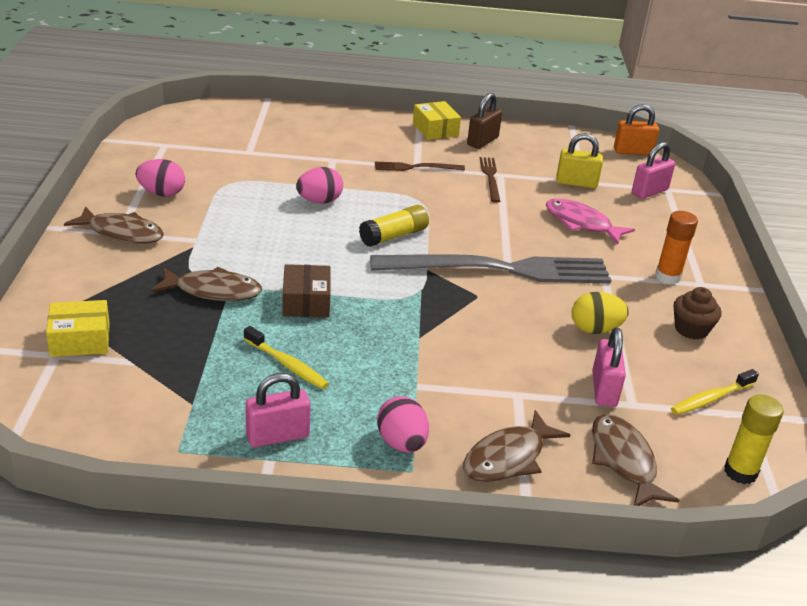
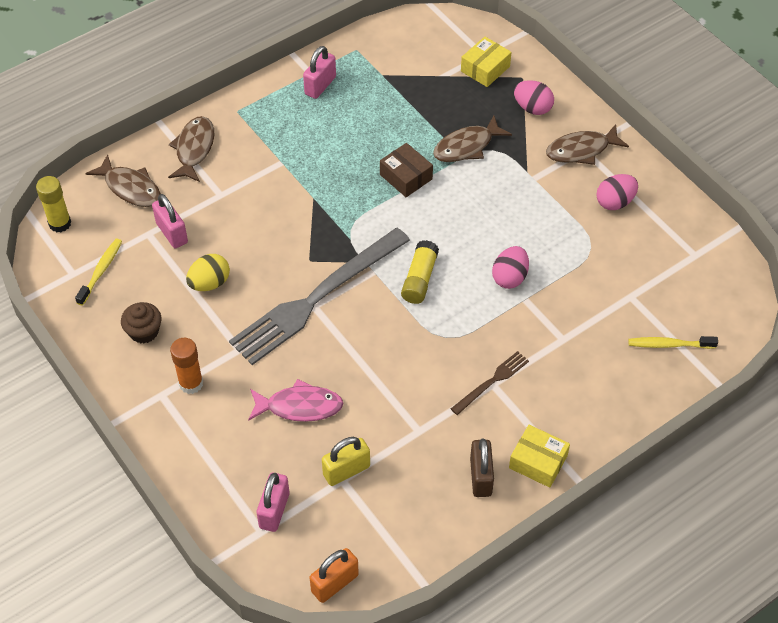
camera: 145 degrees right, 20 degrees up
(287, 365) = (364, 127): yellow toothbrush -> yellow toothbrush (669, 345)
(401, 443) = (256, 122): pink egg -> pink egg (532, 108)
(490, 178) = (422, 417): brown fork -> none

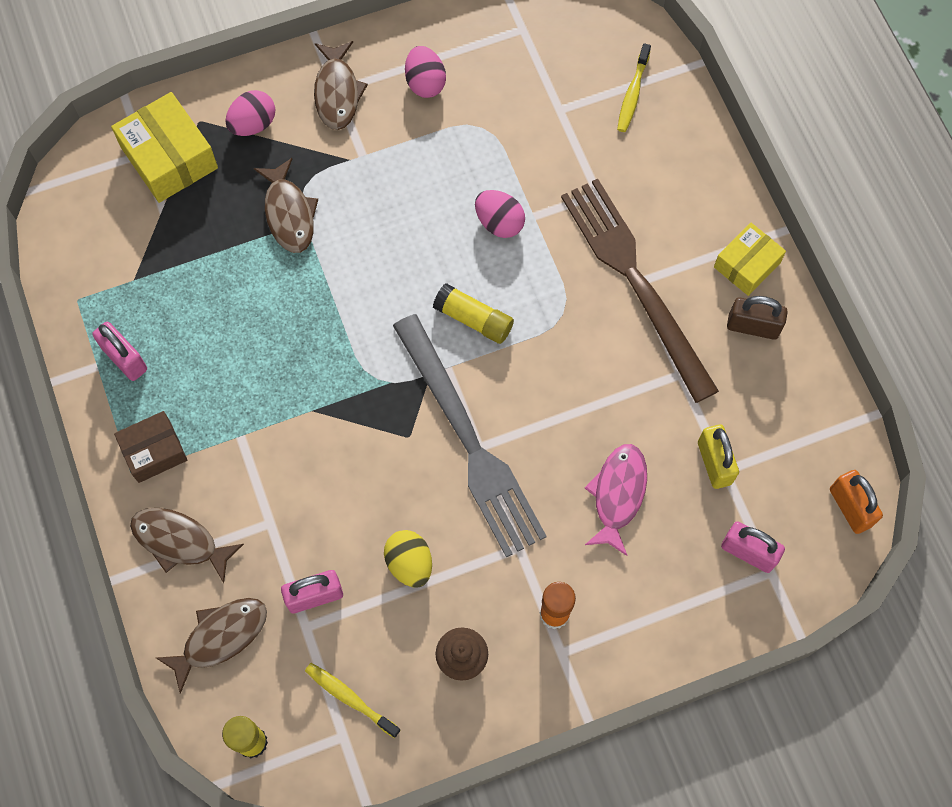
camera: 75 degrees left, 15 degrees up
(406, 177) = (314, 294): brown box -> brown box (154, 451)
(485, 69) = (169, 158): yellow box -> yellow box, size x1.55
(492, 381) = (635, 281): brown fork -> brown fork, size x2.29

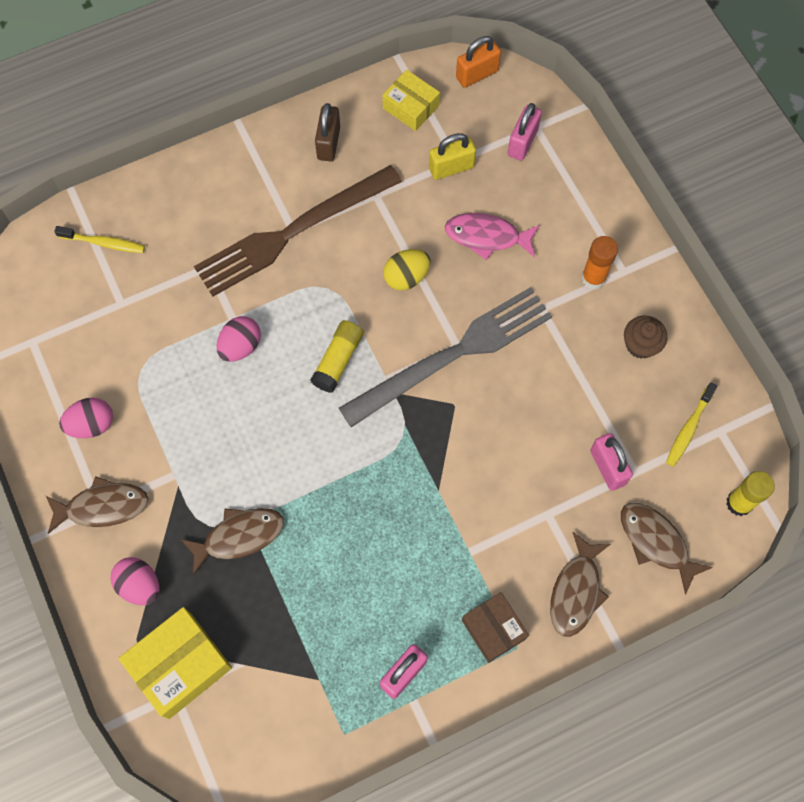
camera: 95 degrees left, 0 degrees up
(409, 563) = (568, 393): yellow egg -> yellow egg (406, 277)
(747, 265) = (272, 148): yellow box -> yellow box (411, 107)

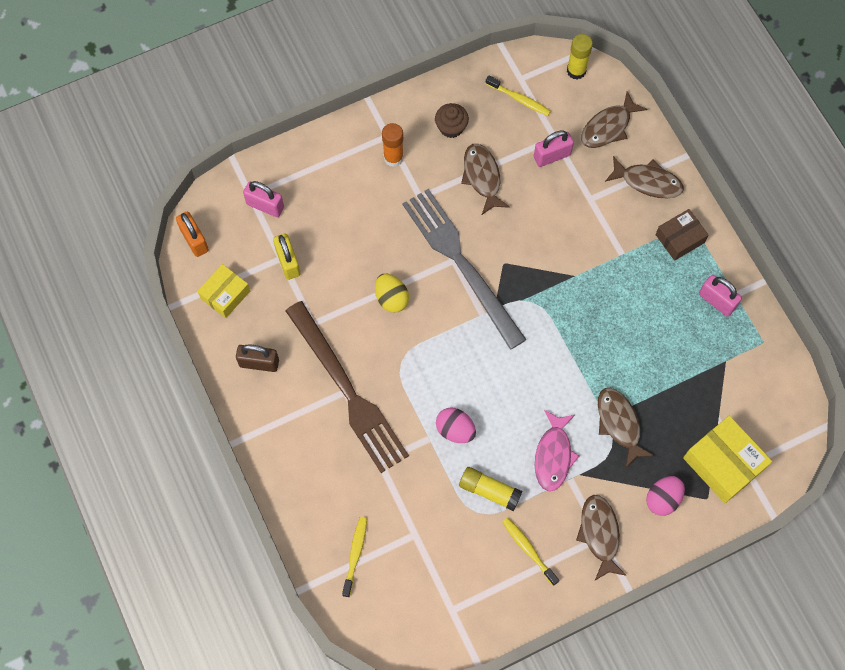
camera: 90 degrees left, 0 degrees up
(92, 424) = (528, 550): pink egg -> yellow toothbrush
(338, 360) = (467, 351): yellow glue stick -> yellow glue stick (489, 491)
(487, 237) = (355, 235): pink fish -> pink fish (553, 455)
(572, 381) = (482, 177): none -> brown fish

